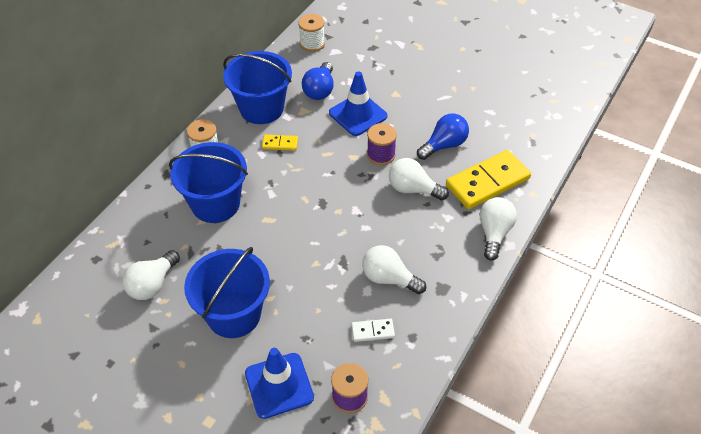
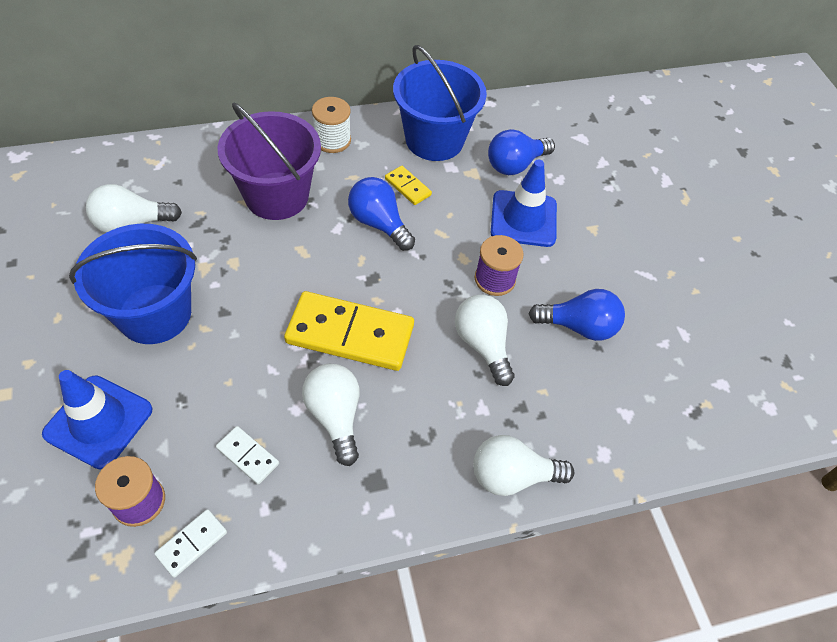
camera: 40 degrees right, 5 degrees up
(215, 204) = (277, 196): blue bucket -> purple bucket
(290, 174) = (379, 223): none -> blue light bulb
(312, 43) = (566, 114): white spool -> none
(398, 388) = (192, 544): none -> white domino
(487, 182) = (578, 410): yellow domino -> yellow domino (350, 334)
(494, 233) = (512, 476): white light bulb -> white light bulb turned 150 degrees counterclockwise

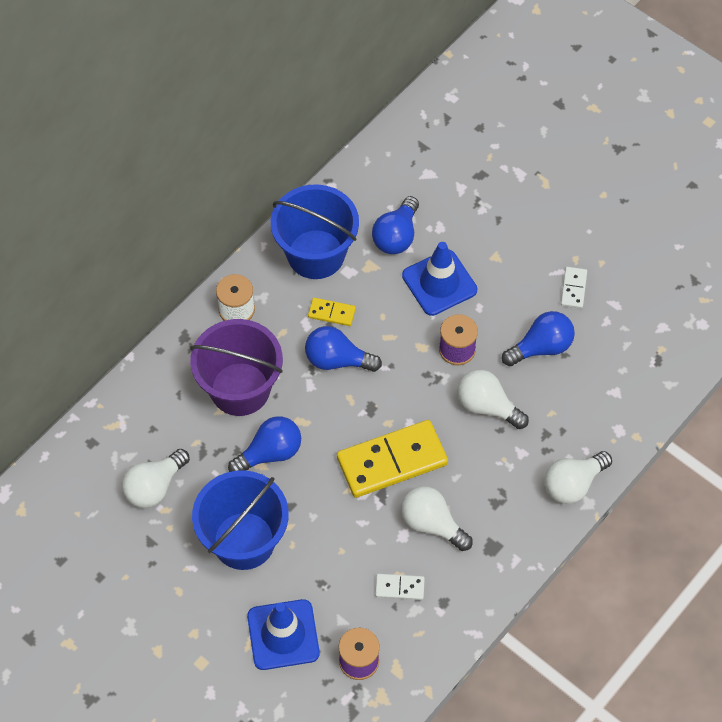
camera: 30 degrees left, 5 degrees up
(192, 544) = (415, 660): white domino -> white domino (573, 289)
(250, 258) = (270, 453): none -> blue light bulb

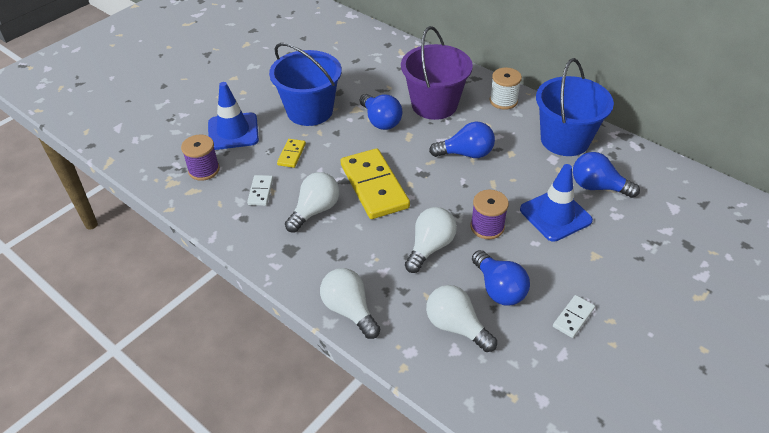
camera: 90 degrees right, 15 degrees down
(154, 487) = (354, 71): white light bulb -> white light bulb (456, 326)
(331, 313) = (510, 150): yellow domino -> yellow domino (291, 154)
(337, 360) = (466, 154): blue light bulb -> blue light bulb turned 75 degrees clockwise
(573, 289) = (573, 317): white domino -> white domino turned 60 degrees counterclockwise

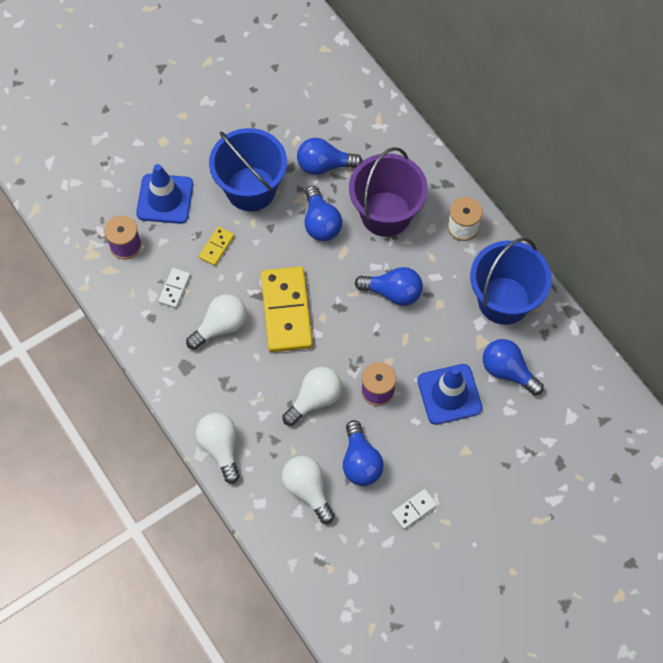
camera: 15 degrees right, 20 degrees up
(368, 85) = (324, 165): none -> blue light bulb

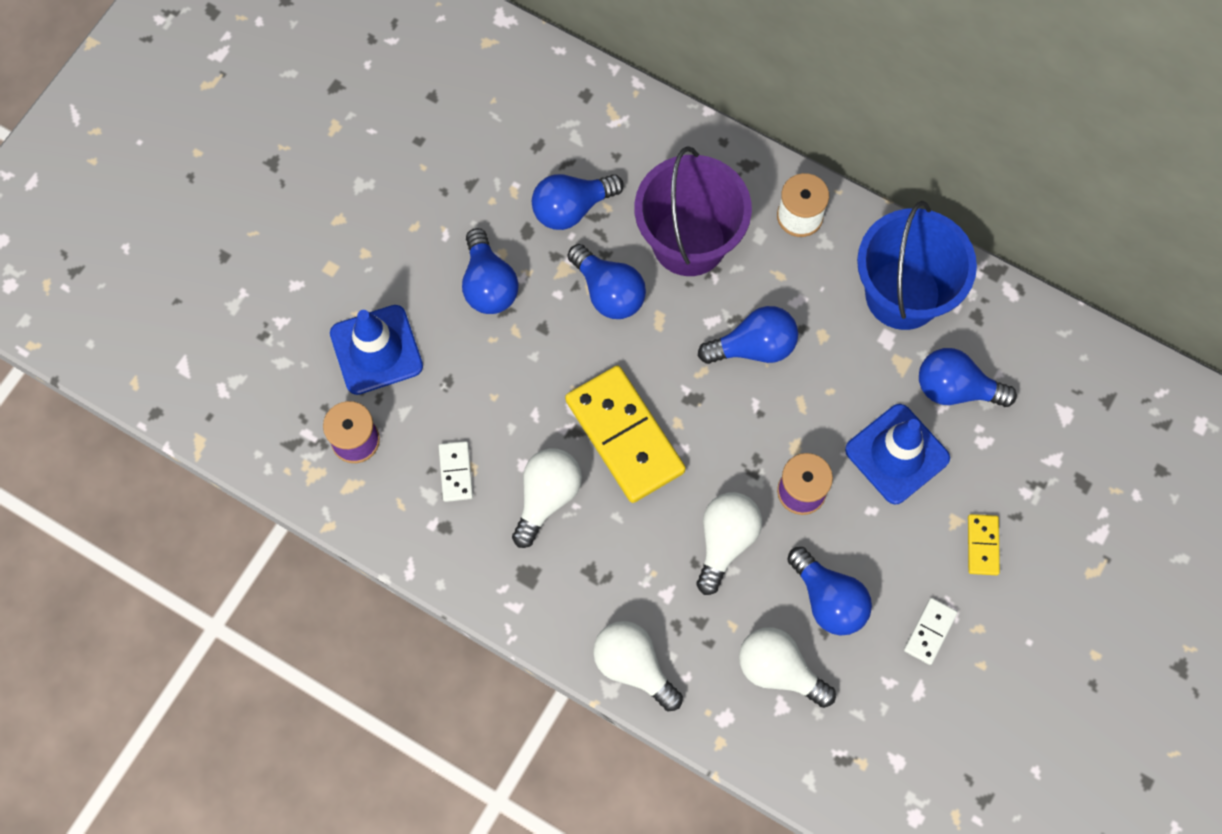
camera: 25 degrees left, 5 degrees up
(216, 247) = (483, 387): yellow domino -> yellow domino (982, 545)
(251, 189) = (488, 284): blue bucket -> blue light bulb

